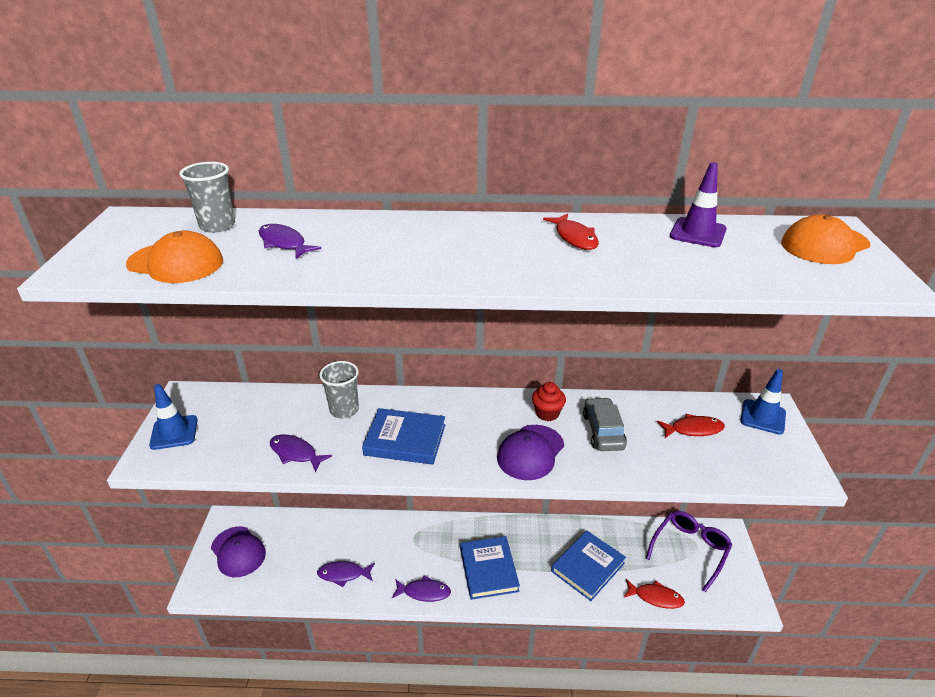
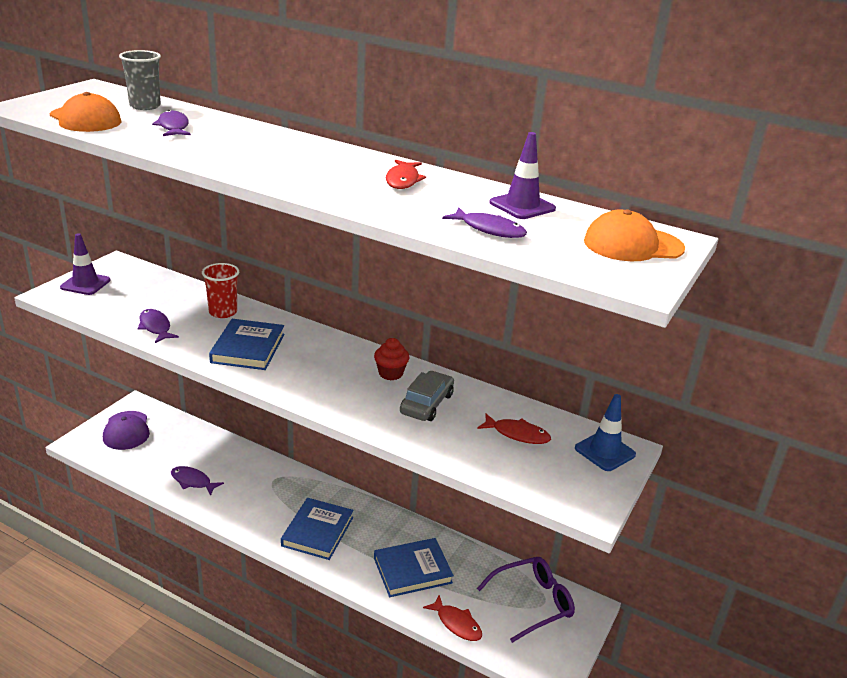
camera: 25 degrees right, 5 degrees down
(174, 432) = (85, 284): blue traffic cone -> purple traffic cone
(344, 410) = (223, 312): grey cup -> red cup
(405, 439) = (248, 348): blue book -> blue book turned 60 degrees clockwise
(424, 592) = (246, 523): purple fish -> purple fish (489, 229)
(530, 452) = (342, 394): purple cap -> none

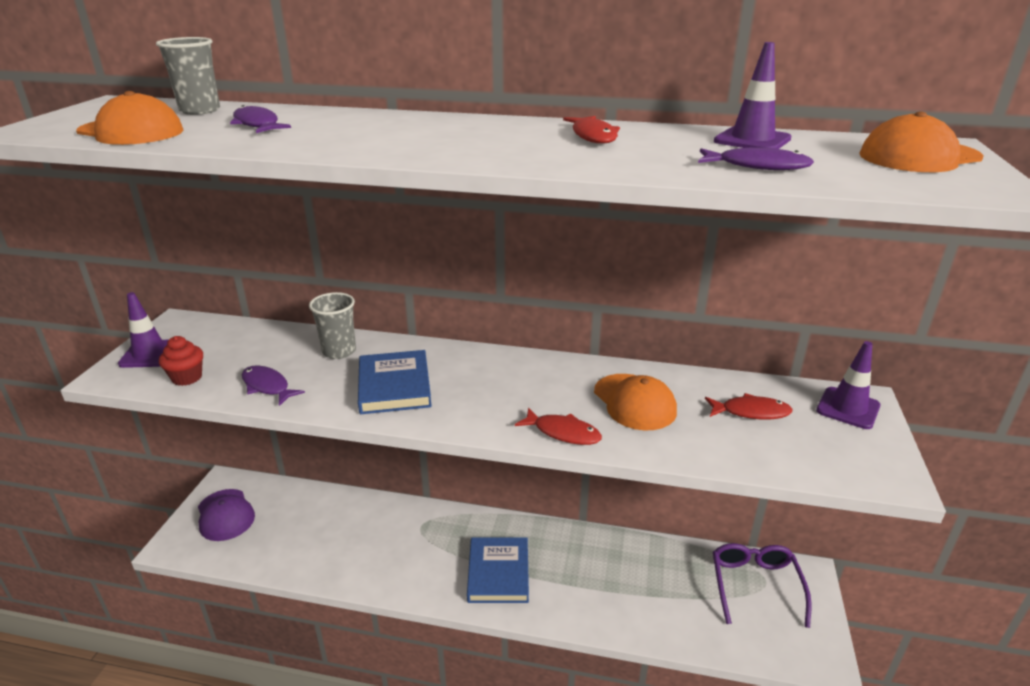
camera: 15 degrees left, 0 degrees up
(193, 481) = (330, 554): purple fish -> none
(223, 312) = (339, 351): red cup -> grey cup
(390, 373) = (571, 377): red cupcake -> red cupcake (187, 378)
(412, 570) = (620, 587): blue book -> none
(426, 404) = (634, 402): grey car -> orange cap
(456, 623) = (698, 634): red fish -> red fish (563, 432)
(532, 603) = (755, 586): purple glasses -> purple glasses turned 45 degrees counterclockwise
(604, 451) = (848, 408): blue traffic cone -> purple traffic cone

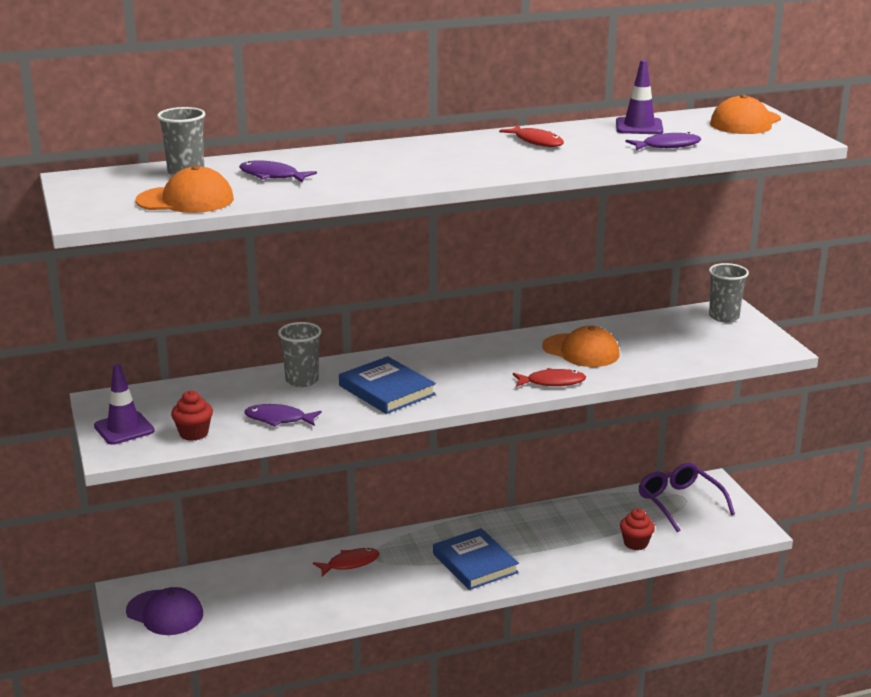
camera: 30 degrees left, 5 degrees down
(672, 619) = (635, 543): none -> red cupcake
(751, 412) = (665, 335): red fish -> red fish (350, 563)
(848, 408) = (724, 316): purple traffic cone -> grey cup

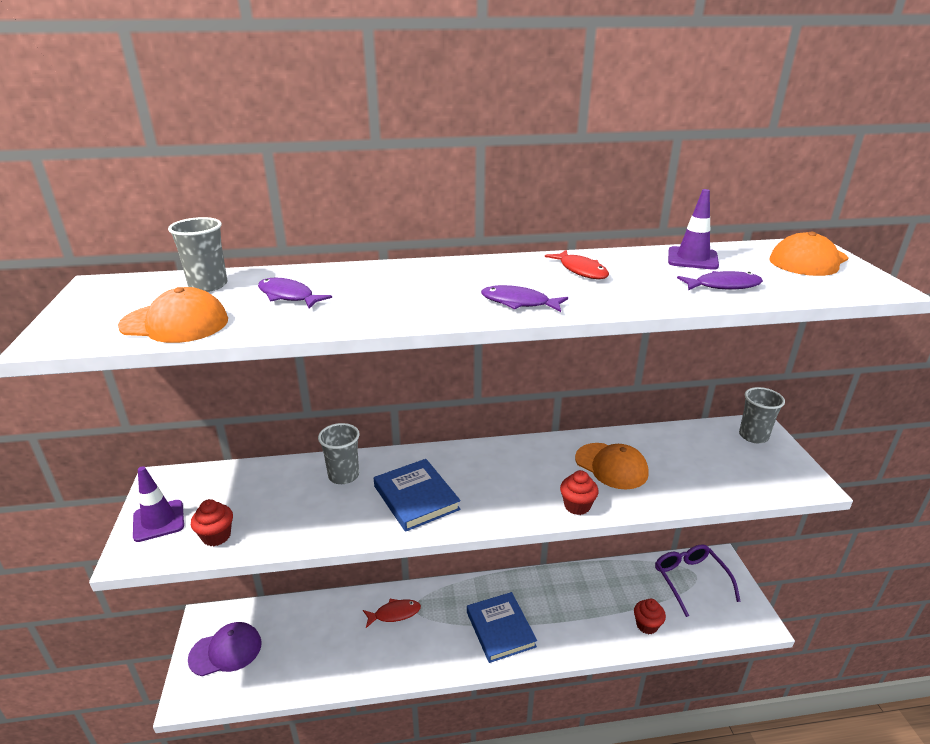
camera: 10 degrees right, 5 degrees up
(165, 613) = (226, 651): purple cap -> purple cap turned 60 degrees counterclockwise
(278, 419) = (302, 526): purple fish -> purple fish (519, 303)
(552, 382) = (577, 506): red fish -> red cupcake

